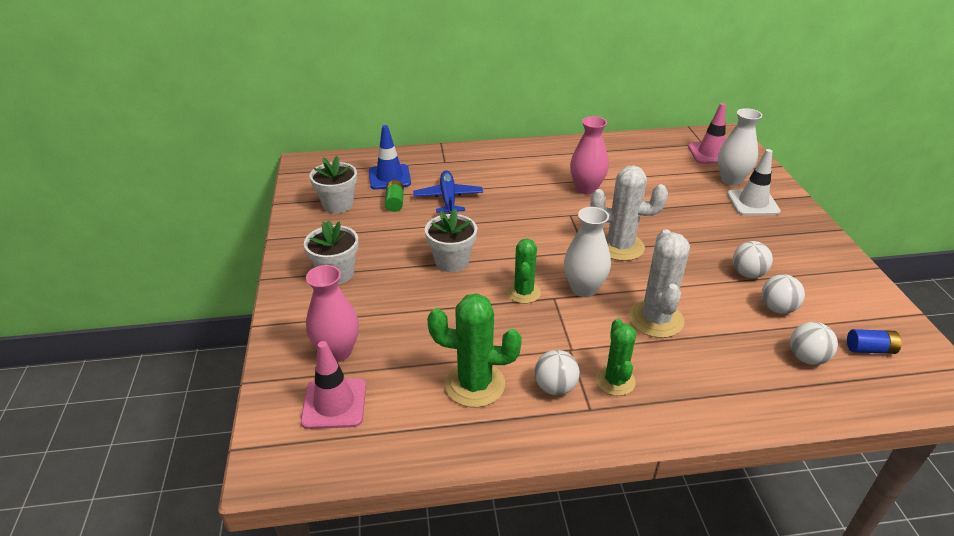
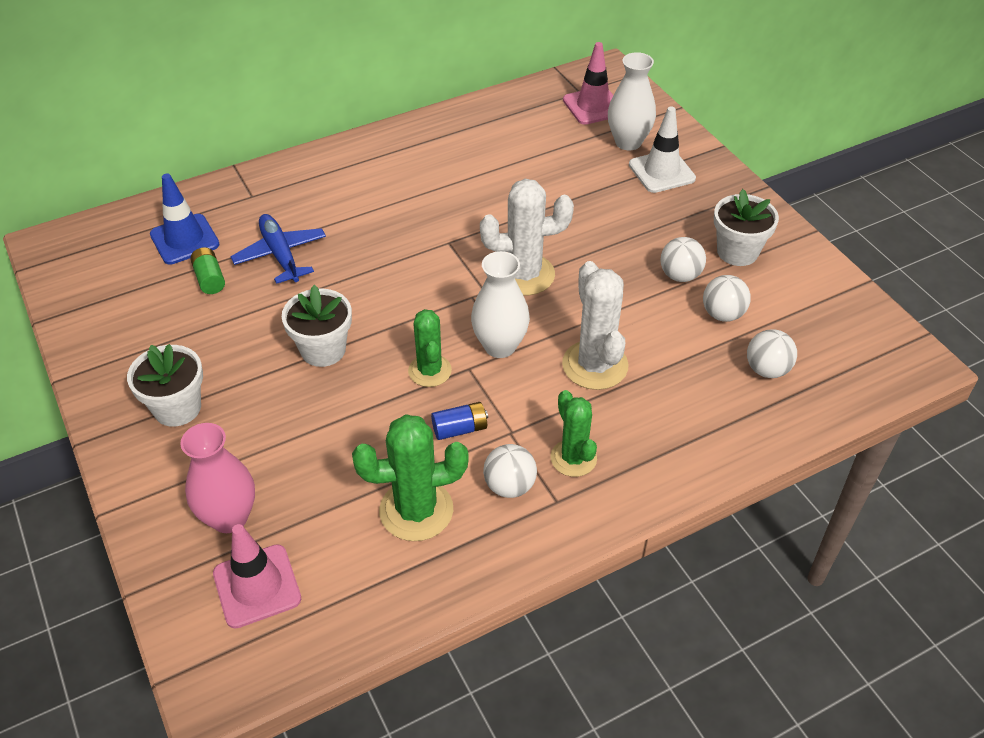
camera: 20 degrees left, 10 degrees up
(338, 204) = (130, 301): white flower pot -> white flower pot (737, 252)
(586, 188) = (456, 196): pink vase -> none
(870, 349) = (827, 340): blue battery -> blue battery (460, 429)

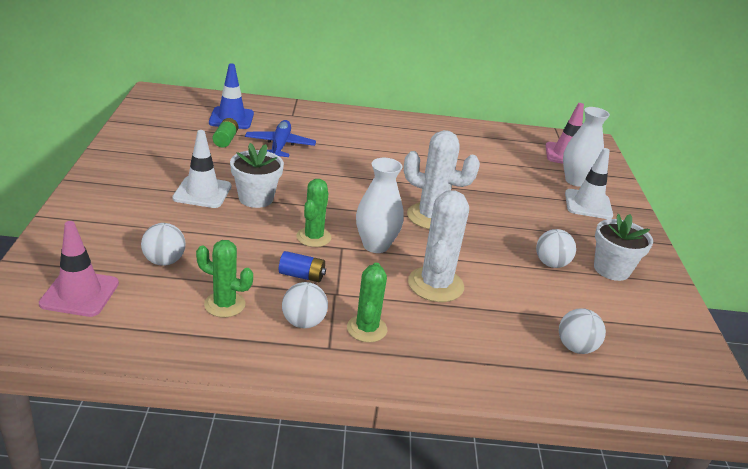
camera: 25 degrees right, 15 degrees down
(177, 408) = (138, 188): white flower pot -> none
(229, 518) = (105, 252): pink vase -> none
(256, 374) = (202, 192): none -> white traffic cone
(416, 510) = (224, 304): green cactus -> green cactus, size x0.65
(722, 314) = (566, 299): white ball -> white ball (164, 261)

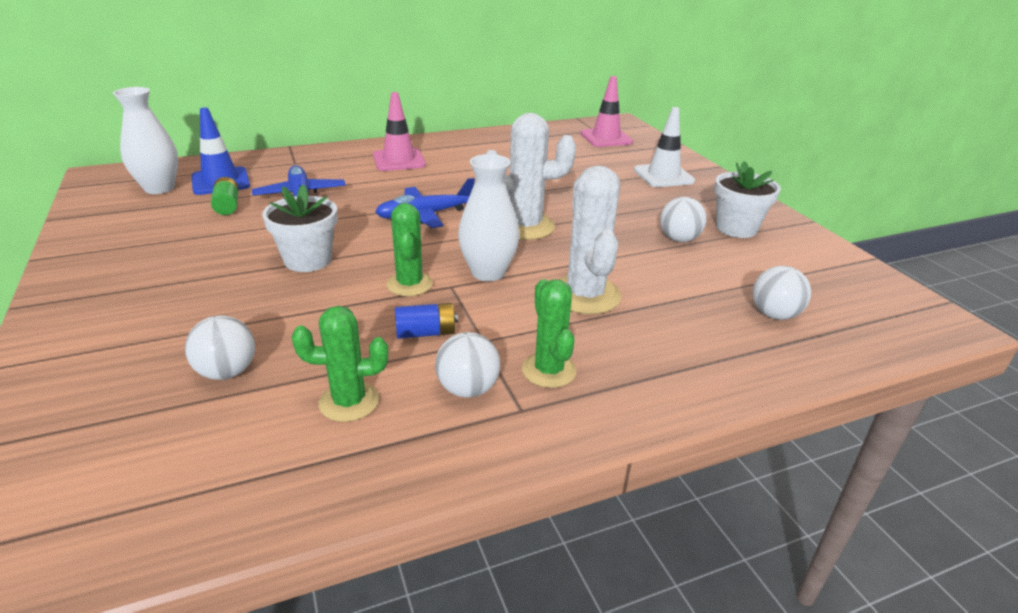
camera: 20 degrees left, 0 degrees up
(80, 293) = (115, 461): pink traffic cone -> pink traffic cone (399, 160)
(202, 192) = (232, 271): white traffic cone -> none
(361, 186) = (425, 215): none -> blue plane
(575, 181) = (634, 158): white vase -> white vase (159, 188)

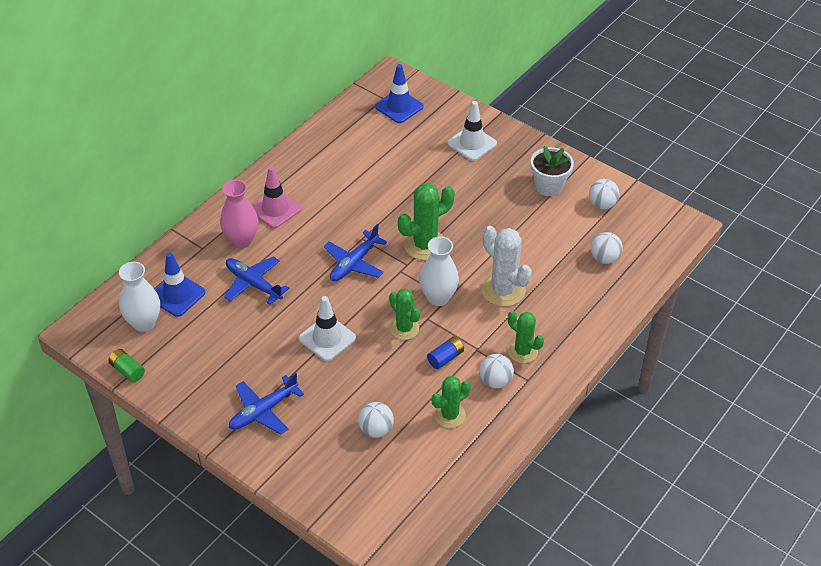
camera: 30 degrees left, 15 degrees up
(136, 294) = (263, 411): none -> blue plane
(227, 206) = (216, 317): green battery -> green battery (127, 371)
(308, 260) = (327, 338): white flower pot -> white traffic cone
(337, 168) = (241, 240): none -> pink vase
(525, 226) = (425, 245): white cactus -> green cactus
(606, 138) = (399, 107): pink traffic cone -> blue traffic cone
(679, 239) = (522, 214): white ball -> white ball (602, 204)

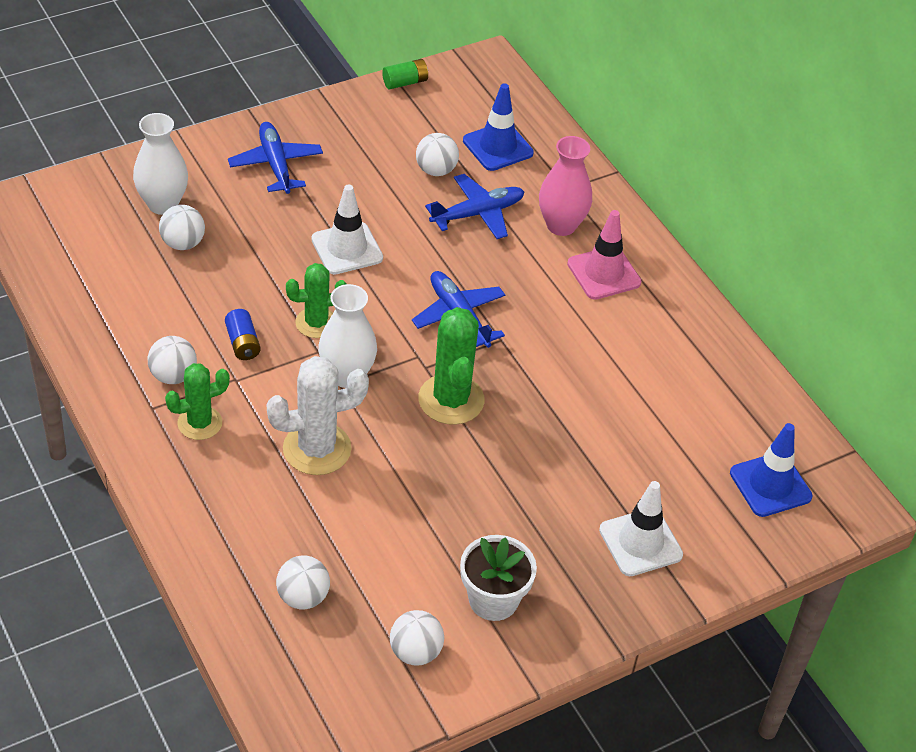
camera: 110 degrees right, 0 degrees up
(144, 323) = (469, 111): white vase -> white vase (163, 204)
(220, 319) = (436, 170): none -> white ball
(449, 415) = (155, 313): green cactus -> none

